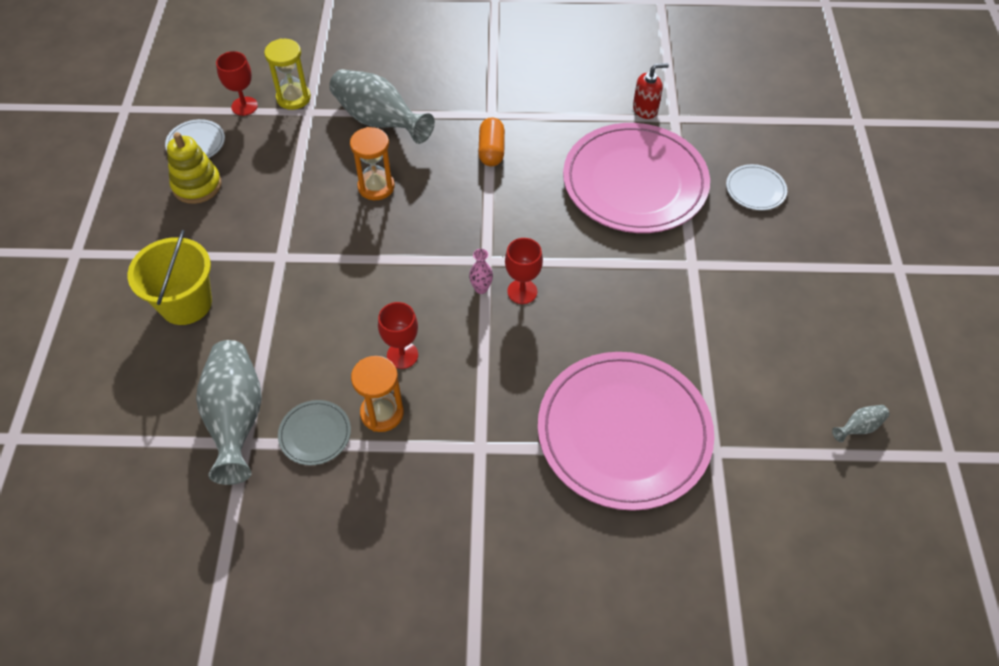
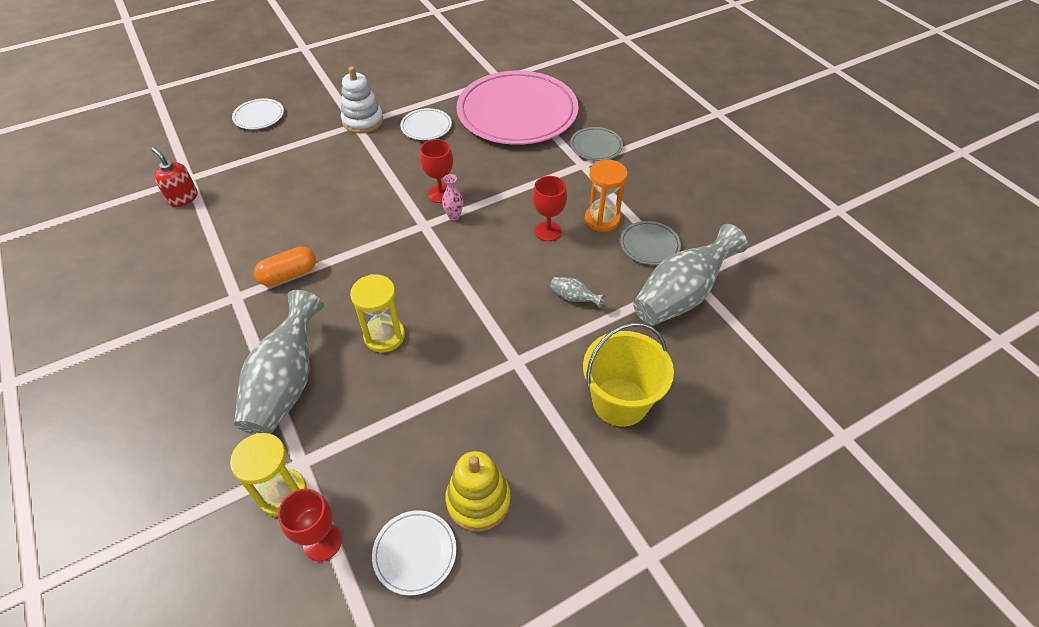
camera: 120 degrees left, 5 degrees down
(376, 187) = (384, 336): orange hourglass -> yellow hourglass
(503, 482) = (596, 146): none -> grey plate
(635, 182) = (284, 175): pink plate -> none
(649, 326) = (426, 126): none -> white plate
(695, 272) = (363, 121): none -> white stacking toy
(858, 427) = (440, 38): grey vase -> grey vase (574, 298)

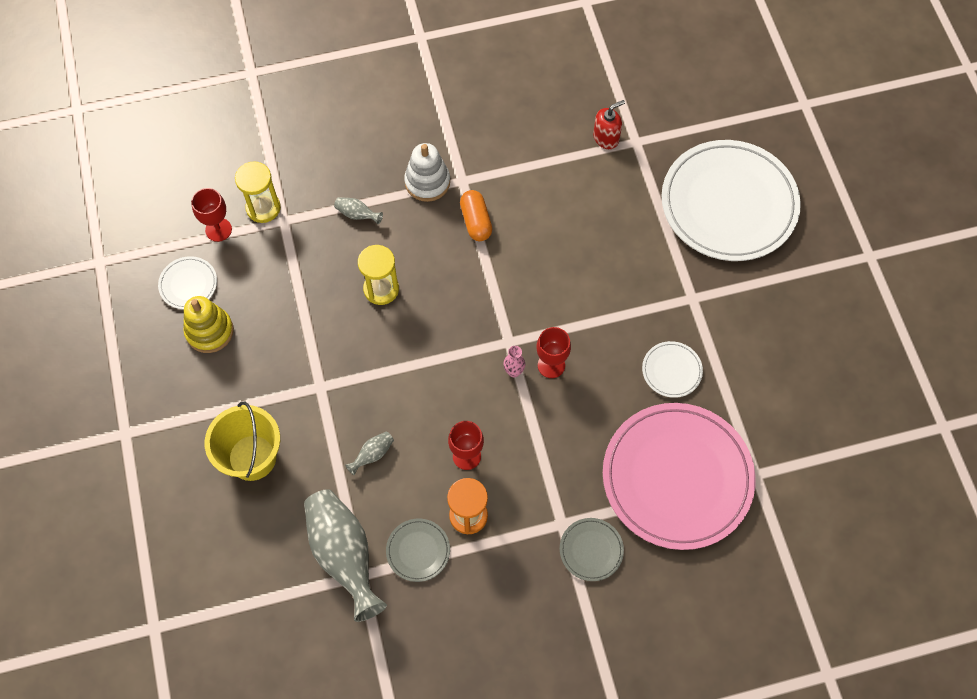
camera: 105 degrees right, 15 degrees up
(259, 116) = (729, 204): white plate -> white plate, size x2.42
(287, 383) = (357, 214): grey vase -> grey vase, size x0.42
(363, 121) = (697, 306): white stacking toy -> white stacking toy (427, 182)

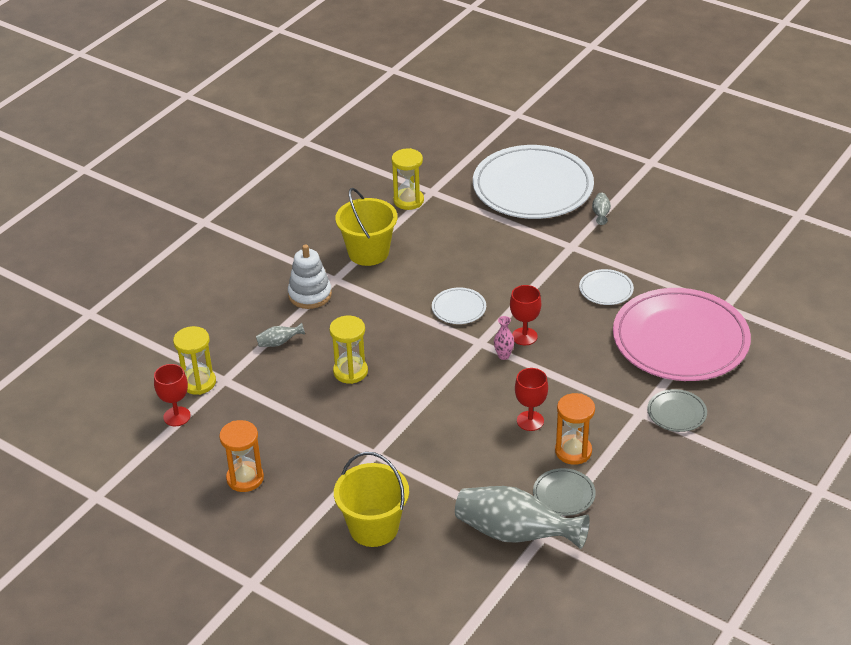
camera: 40 degrees left, 25 degrees down
(188, 284) = (192, 462): white plate -> white plate (459, 308)
(209, 331) = (245, 478): yellow stacking toy -> orange hourglass
(372, 454) = (462, 465): grey vase -> grey vase (600, 214)
(476, 221) = (373, 294): orange capsule -> none
(516, 172) = (368, 252): none -> yellow bucket
(606, 138) = (408, 200): red soap dispenser -> yellow hourglass

